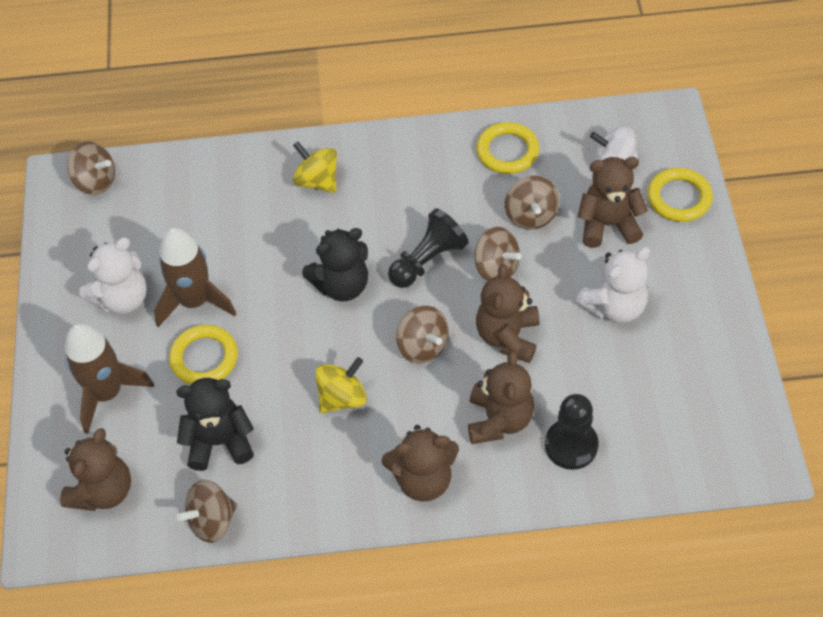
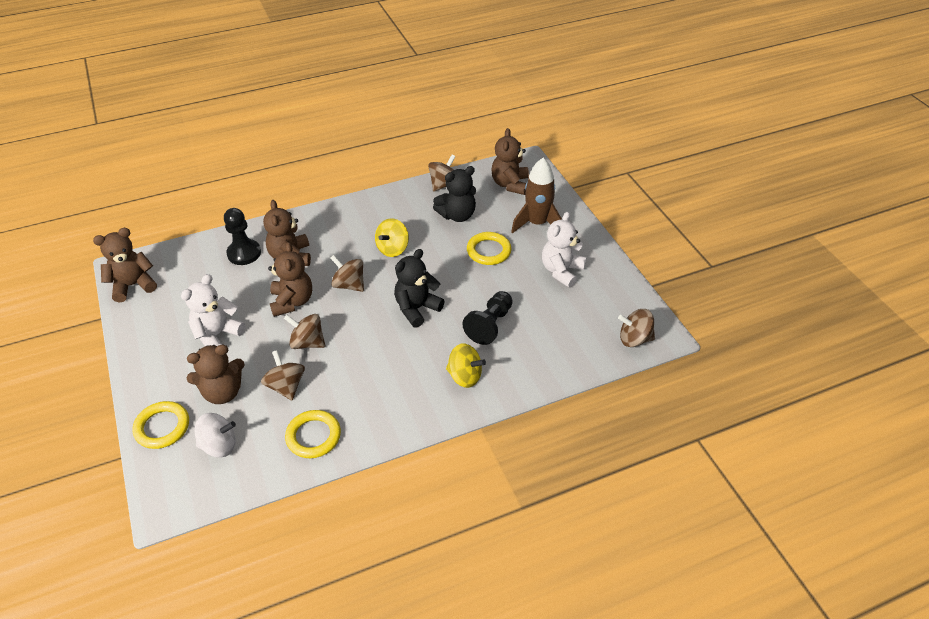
camera: 160 degrees right, 10 degrees down
(195, 301) = (512, 279): brown rocket -> none
(423, 479) = (331, 222): brown teddy bear -> brown teddy bear (133, 285)
(427, 260) = (360, 337): black pawn -> black pawn (490, 325)

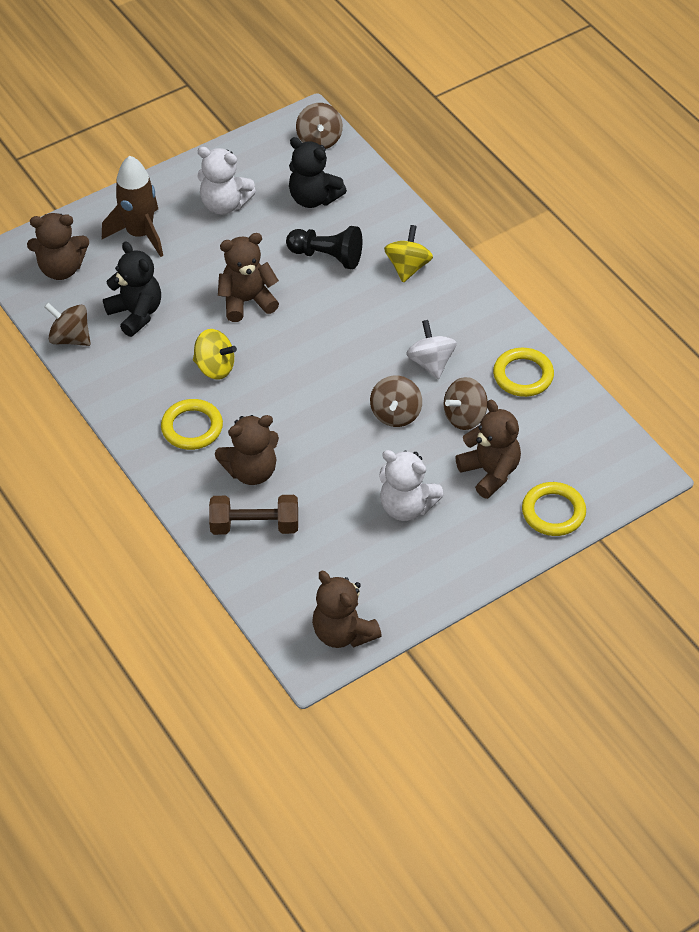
camera: 100 degrees left, 5 degrees up
(219, 445) = (560, 452): white spinning top -> white spinning top (431, 363)
(244, 253) = (254, 526): black pawn -> brown dumbbell
(292, 301) = (333, 447): brown teddy bear -> brown teddy bear (247, 301)
(349, 285) = (290, 397): brown spinning top -> none
(416, 308) = (317, 324): black teddy bear -> black teddy bear (314, 198)
(488, 251) = (201, 273): yellow ring -> yellow ring (192, 427)

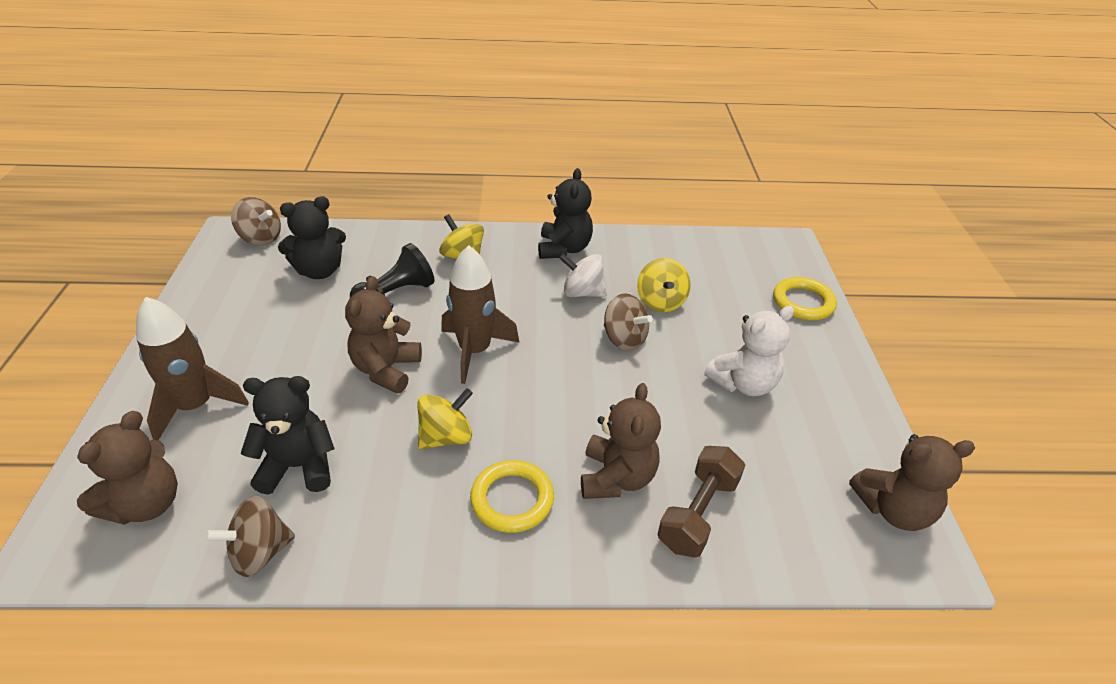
camera: 60 degrees left, 10 degrees down
(224, 204) = (247, 326): white teddy bear -> none
(306, 336) = (475, 351): none -> brown rocket
(465, 416) = (660, 301): brown spinning top -> yellow spinning top
(480, 322) = (564, 249): none -> black teddy bear
(490, 472) = (735, 316): brown teddy bear -> none
(523, 375) = (641, 254): yellow ring -> none

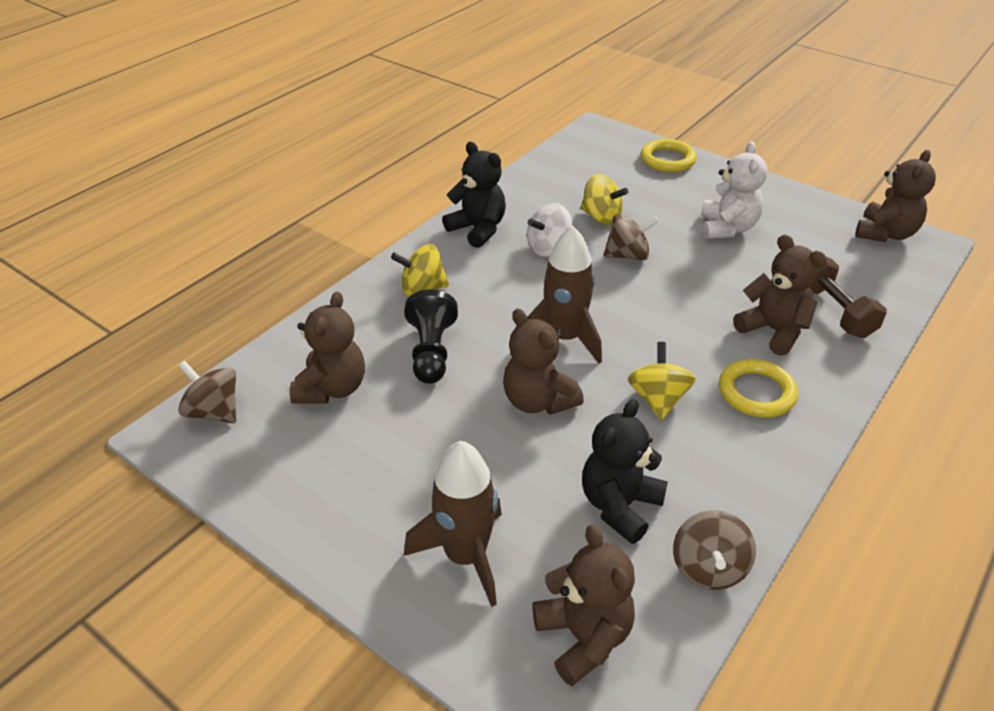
camera: 50 degrees left, 0 degrees up
(261, 238) = (214, 411): brown spinning top -> brown spinning top turned 120 degrees counterclockwise
(319, 271) = (332, 388): black teddy bear -> brown teddy bear

